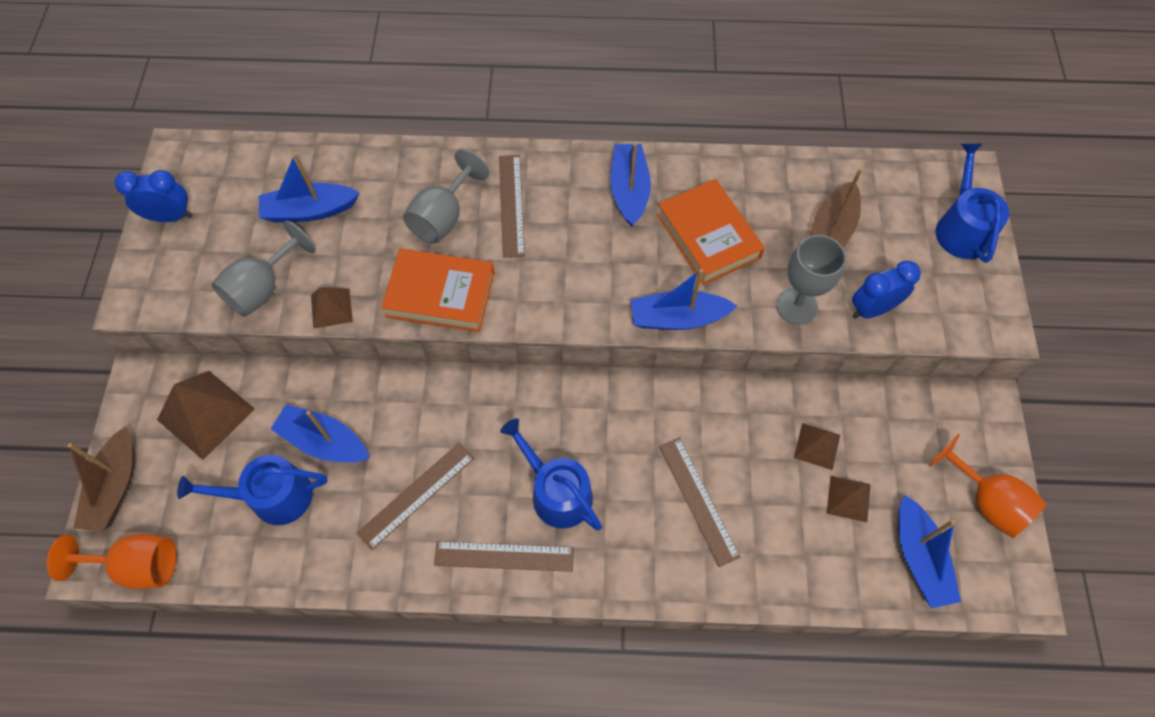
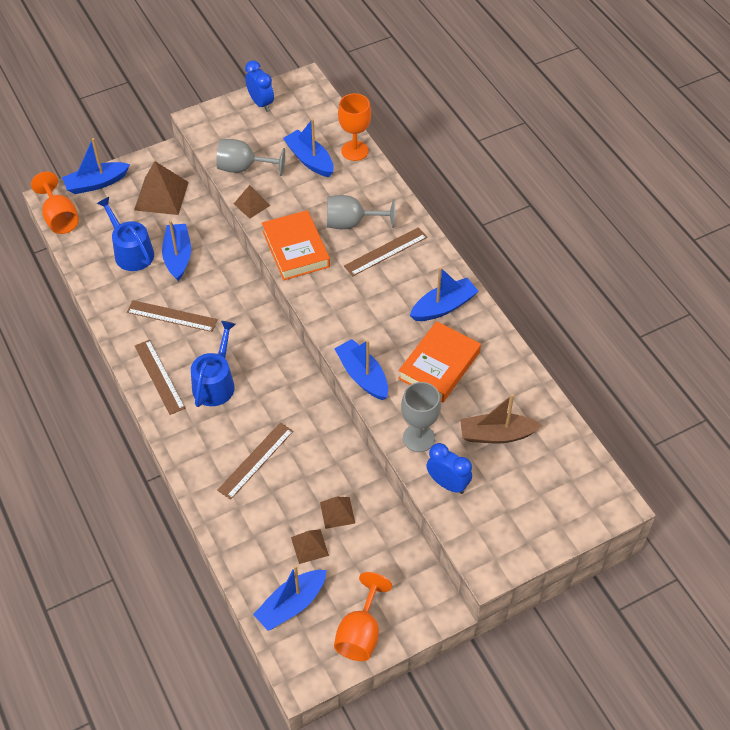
camera: 60 degrees right, 10 degrees down
(115, 487) = (96, 183): brown boat -> blue boat
(334, 158) = (355, 151): none -> orange goblet
(961, 228) = (561, 515): blue watering can -> none

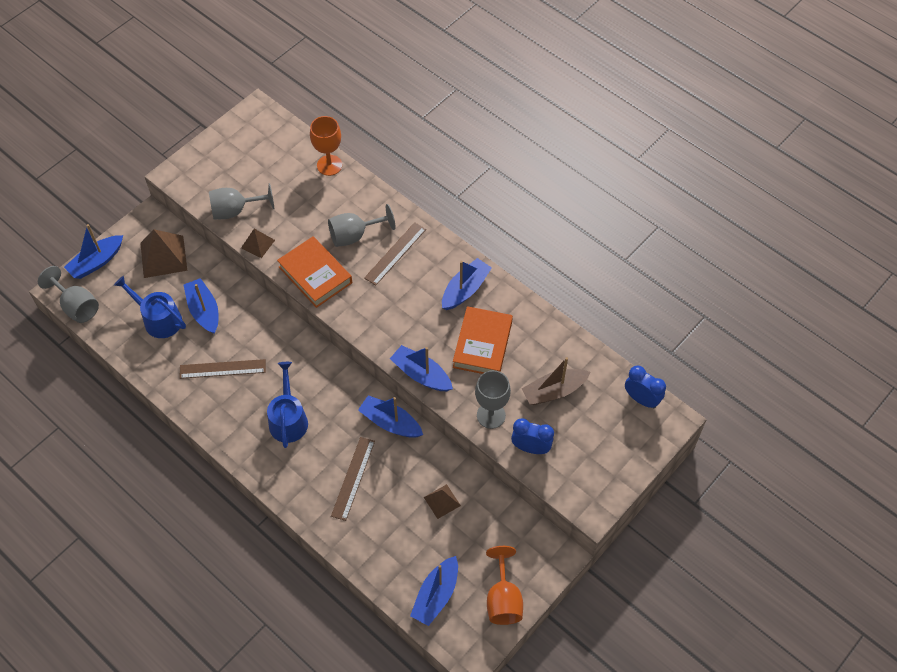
camera: 20 degrees left, 5 degrees up
(60, 218) = (77, 306): orange goblet -> grey goblet
(159, 376) = (235, 429): brown ruler -> none
(261, 103) = (225, 142): blue clock -> blue clock (641, 399)
(309, 546) = (430, 539): brown pyramid -> none
(310, 160) = (292, 185): blue boat -> blue boat (390, 422)

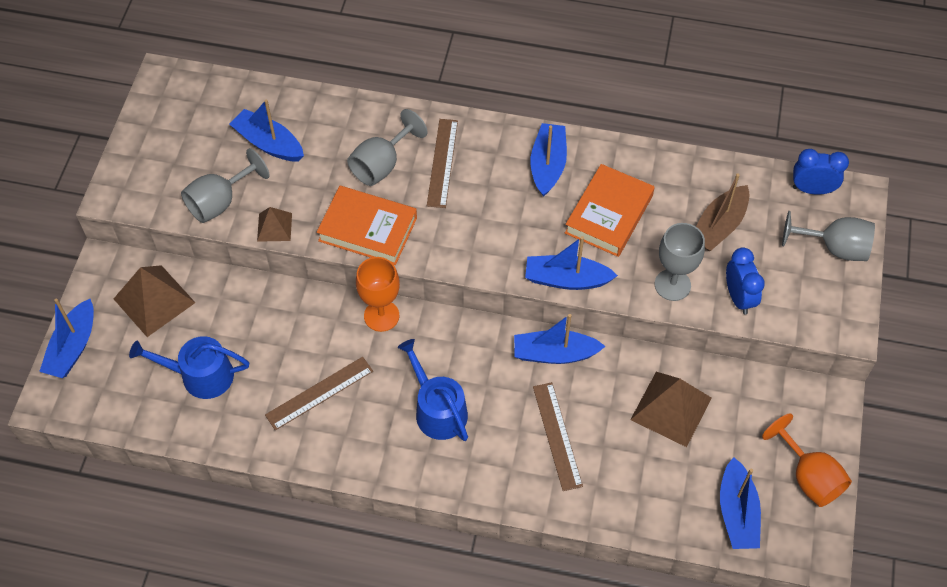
camera: 30 degrees left, 0 degrees up
(77, 306) = (84, 411): grey goblet -> grey goblet (834, 248)
(204, 311) = (249, 338): blue boat -> blue boat (269, 143)
(329, 165) = (296, 101): orange goblet -> orange goblet (381, 316)
(442, 501) = (671, 408): brown pyramid -> brown pyramid, size x1.78
(482, 344) = (609, 214): orange book -> orange book turned 45 degrees clockwise
(531, 448) = (738, 297): blue clock -> blue clock turned 90 degrees clockwise

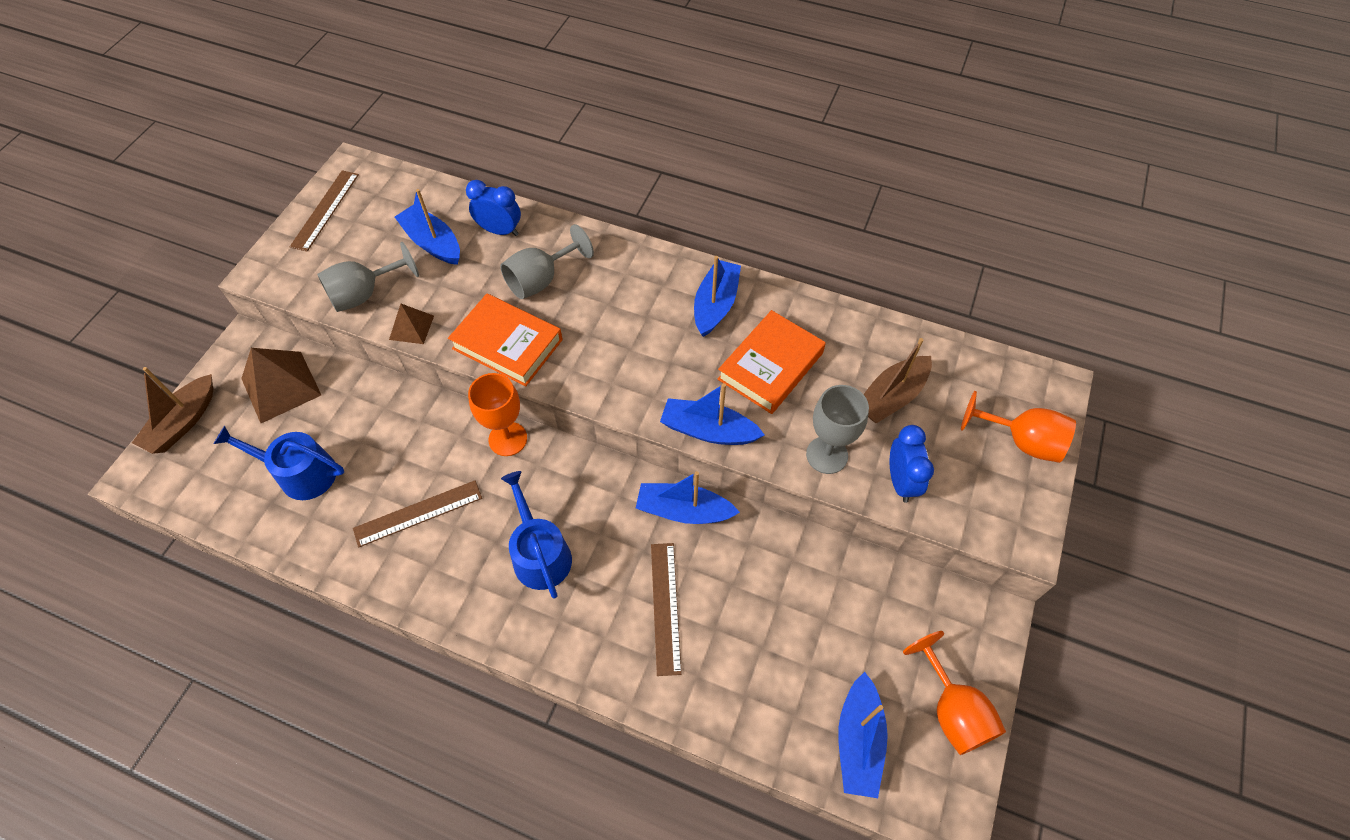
camera: 10 degrees right, 0 degrees up
(73, 347) = (183, 422): blue boat -> brown boat
(442, 163) = (604, 286): brown ruler -> brown ruler (325, 210)
(671, 408) = (802, 596): brown pyramid -> none
(812, 189) = (1003, 372): blue clock -> blue clock (500, 231)
(834, 248) = (1021, 441): grey goblet -> orange goblet

